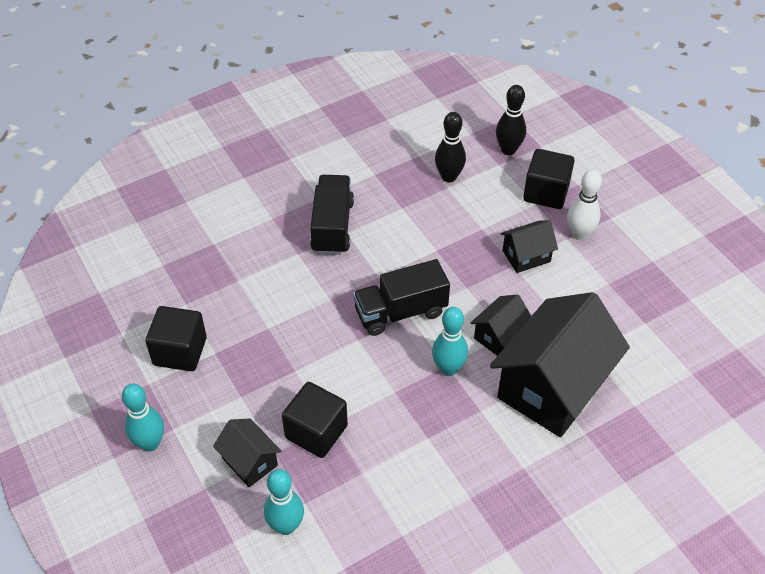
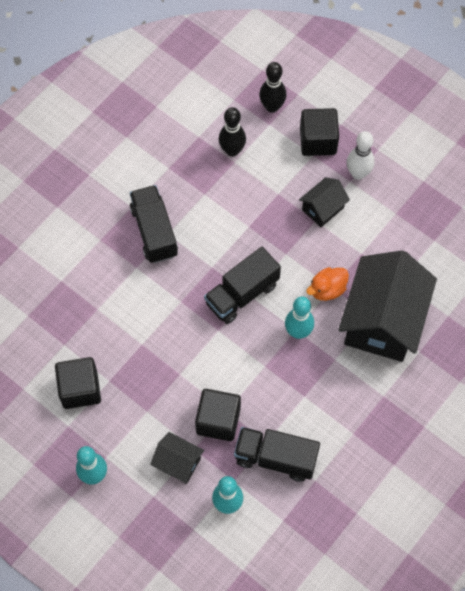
camera: 20 degrees left, 15 degrees up
(365, 494) = (275, 458): none -> black truck
(499, 336) = (327, 289): black house -> orange duck

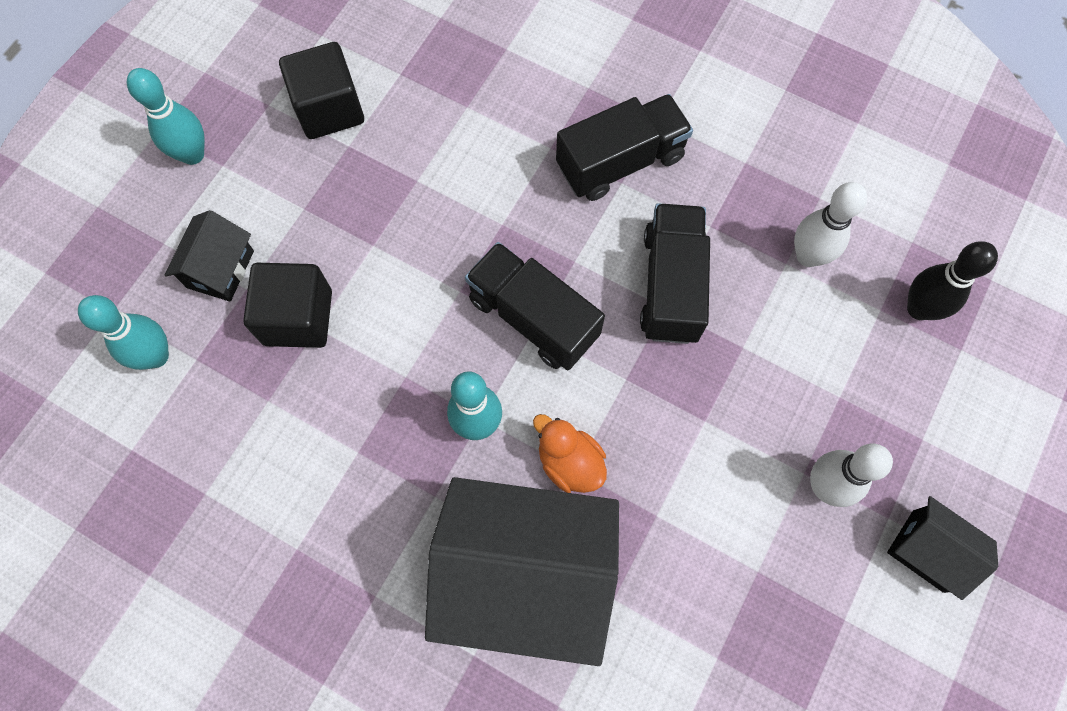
camera: 80 degrees right, 5 degrees up
(232, 150) = (808, 256): black bowling pin -> white bowling pin
(275, 458) = (240, 421): black truck -> black truck (671, 285)
(318, 141) = (872, 401): black cube -> none
(323, 208) = (732, 431): black house -> black house (928, 550)

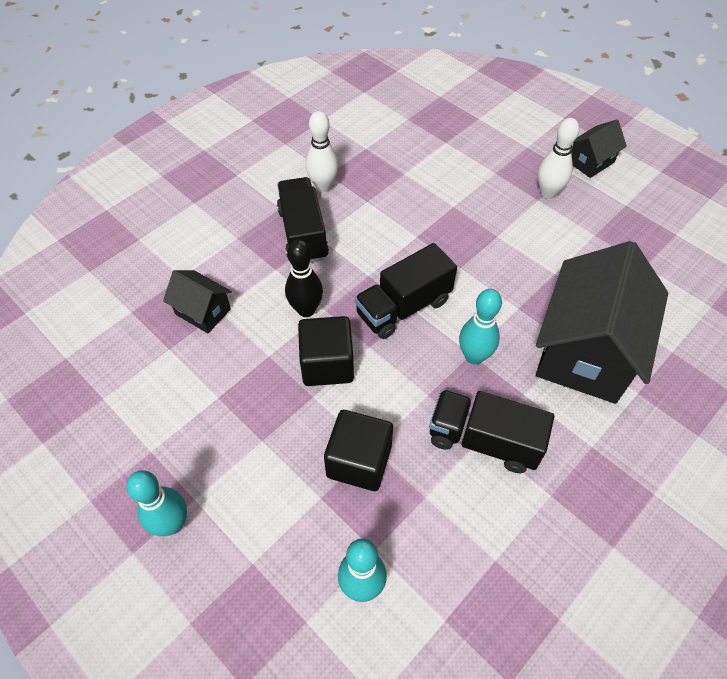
camera: 75 degrees left, 15 degrees down
(220, 269) = (295, 516): black house -> black house (203, 311)
(329, 109) = (177, 405): black cube -> black cube (327, 364)
(569, 462) = (512, 310): orange duck -> none
(671, 285) = (402, 230): black truck -> black truck (483, 440)
(808, 256) = (402, 163): white bowling pin -> white bowling pin (323, 186)
(919, 308) = (449, 127): black bowling pin -> black bowling pin (306, 310)

